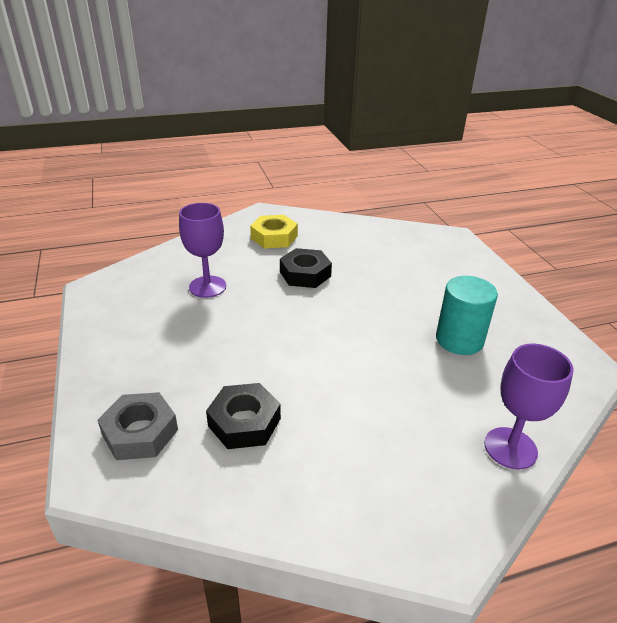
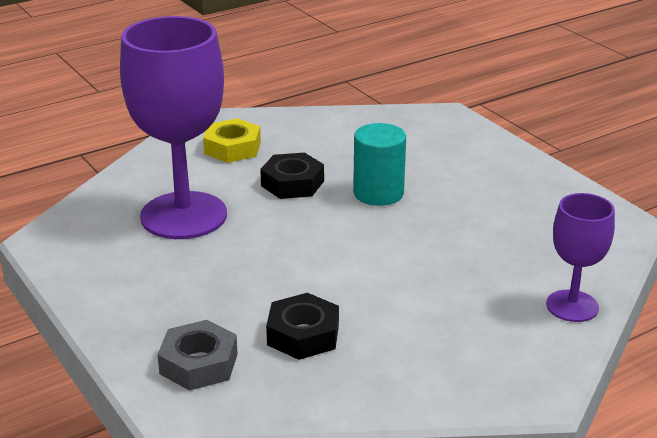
camera: 15 degrees left, 5 degrees down
(207, 287) = (183, 216): purple goblet -> purple goblet, size x1.89
(459, 340) = (491, 222): turquoise cylinder -> turquoise cylinder (378, 193)

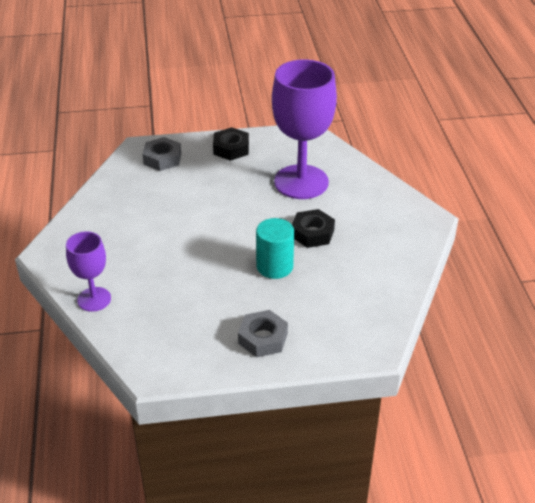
camera: 115 degrees right, 10 degrees up
(232, 148) = (378, 220): yellow nut -> none
(303, 335) = (156, 194): black nut -> black nut (231, 148)
(499, 173) = (263, 338): none -> grey nut

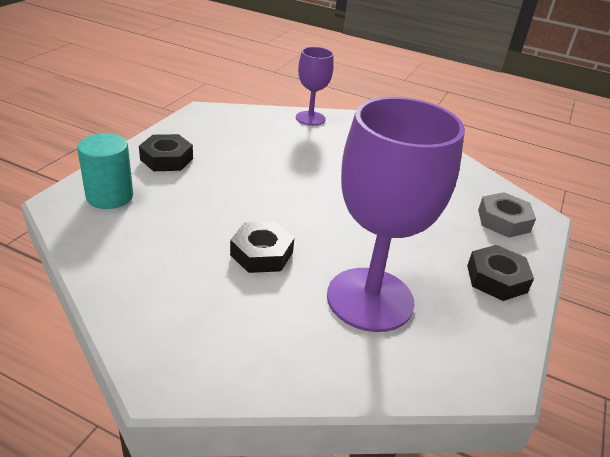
camera: 120 degrees right, 5 degrees down
(263, 338) = (166, 159): grey nut -> black nut
(274, 266) = (241, 204): turquoise cylinder -> turquoise cylinder (110, 196)

